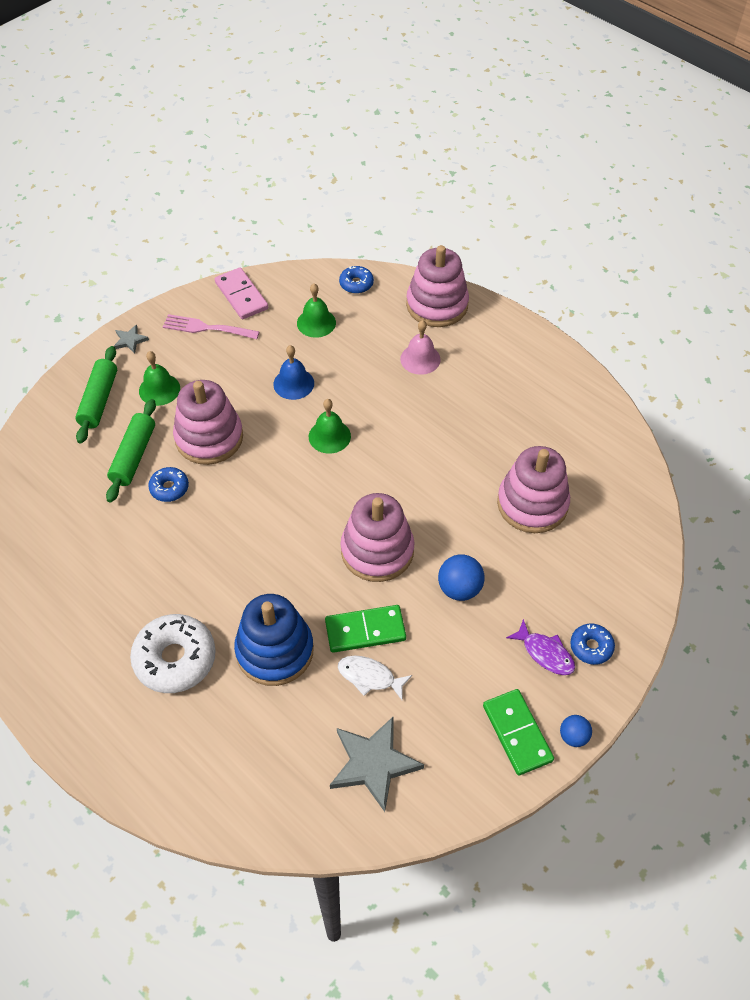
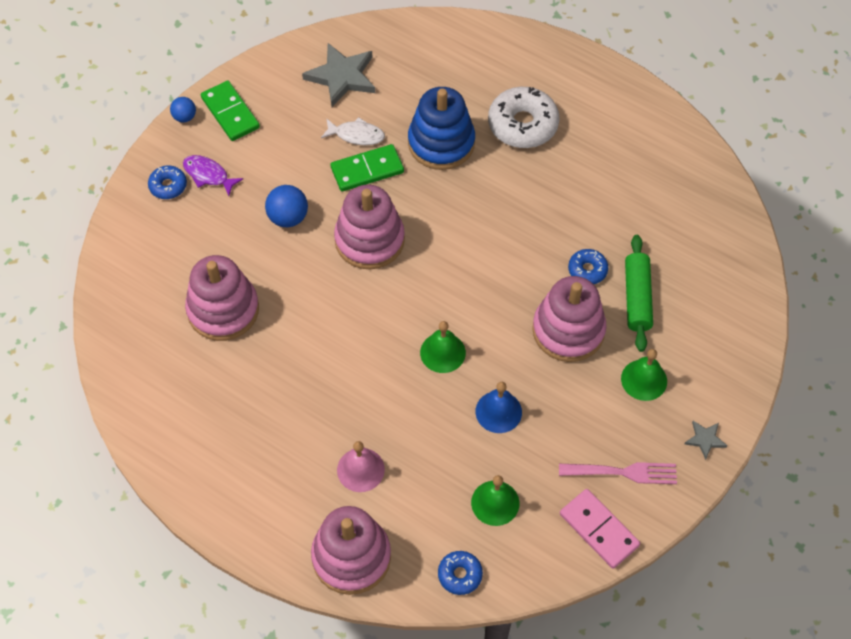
camera: 170 degrees right, 5 degrees up
(99, 400) = (703, 355): green rolling pin -> none

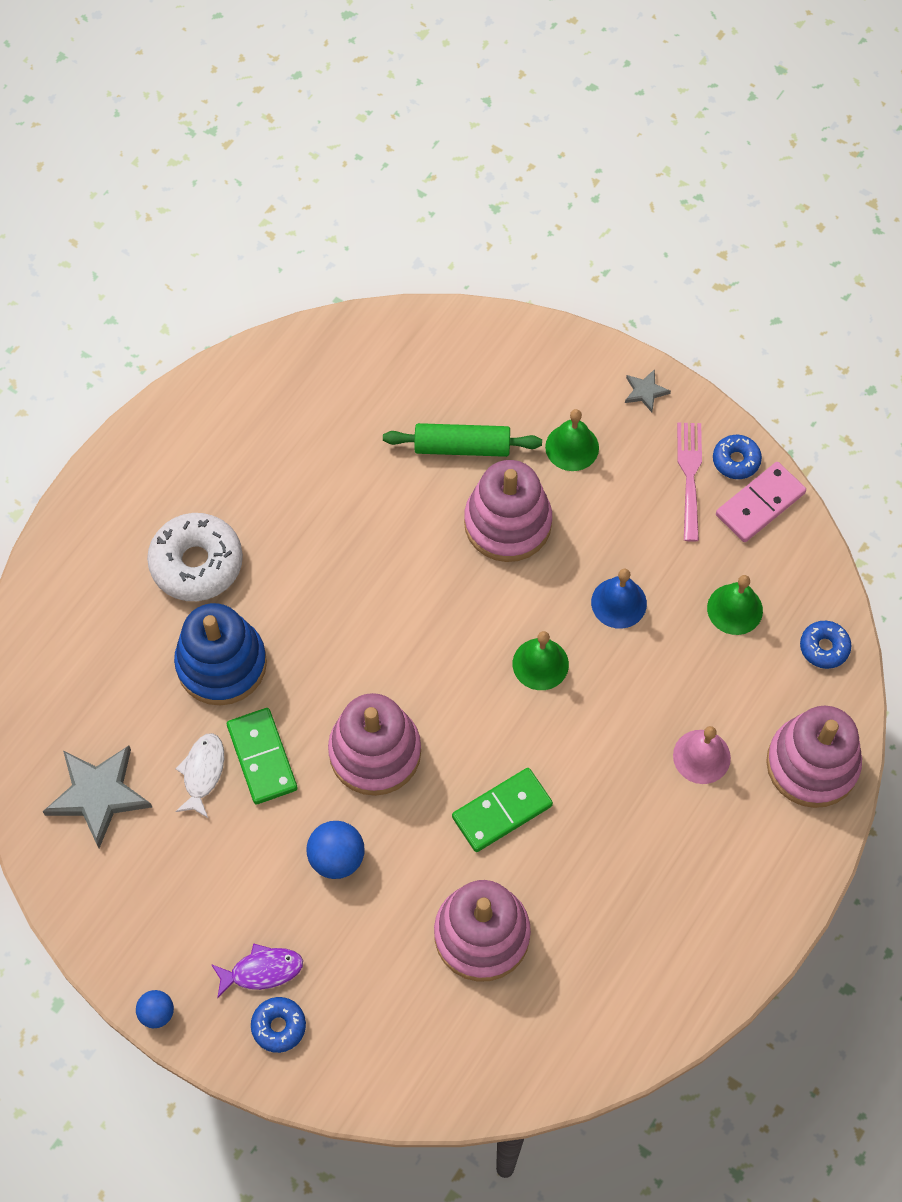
camera: 90 degrees left, 5 degrees up
(208, 175) = (262, 971): purple fish -> purple fish turned 135 degrees counterclockwise
(230, 113) = (153, 947): green domino -> green domino (502, 811)
(587, 270) = (422, 498): blue donut -> blue donut (736, 460)

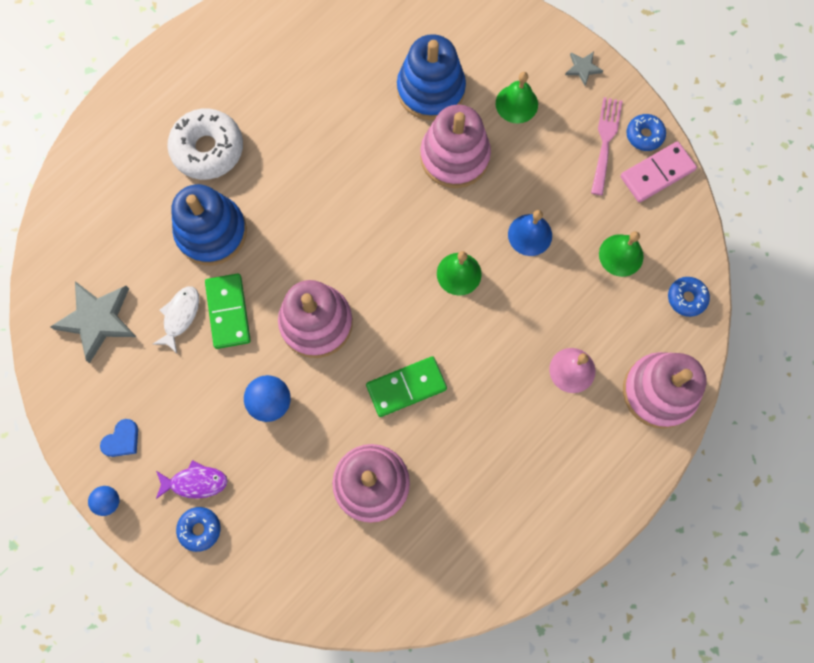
camera: 10 degrees right, 10 degrees up
(159, 935) = (122, 440): none -> blue heart
(462, 447) = (430, 90): green rolling pin -> blue stacking toy

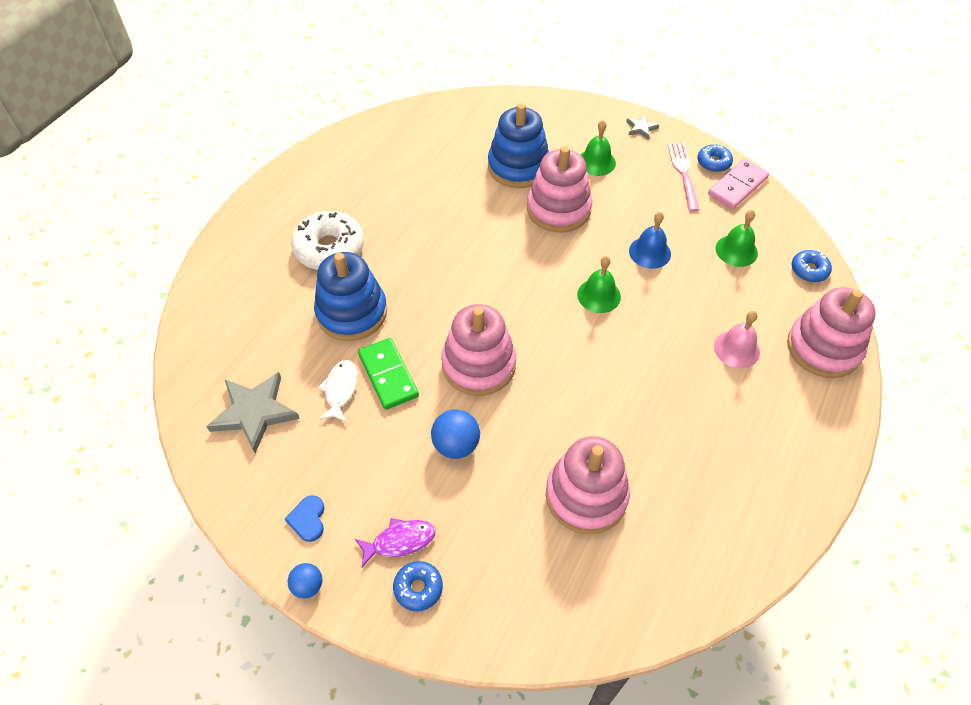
camera: 15 degrees left, 20 degrees down
(122, 440) = (308, 519): blue heart -> blue heart turned 150 degrees clockwise
(406, 387) = (587, 399): green domino -> none

